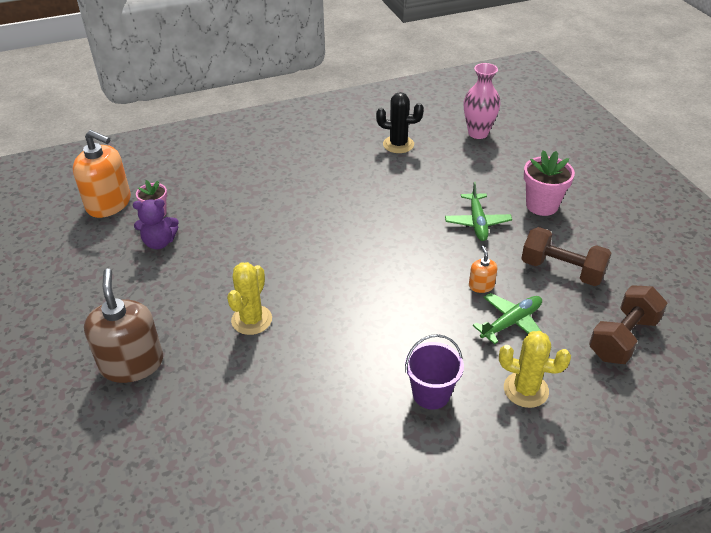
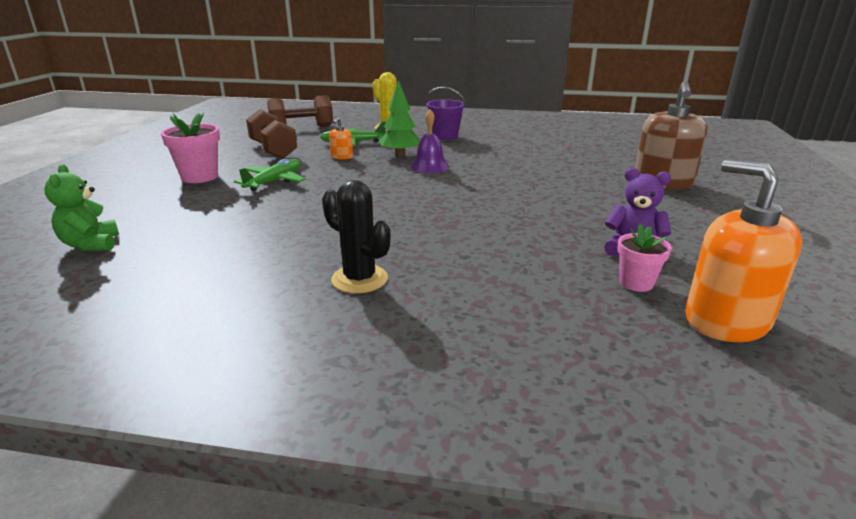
camera: 150 degrees left, 15 degrees down
(251, 320) = (545, 180): yellow cactus -> none
(379, 302) = (430, 166): none -> purple bell
(398, 144) = (205, 264): black cactus -> black cactus (359, 279)
(430, 314) = (400, 155): none -> green tree
(478, 133) = (91, 244): pink vase -> green teddy bear

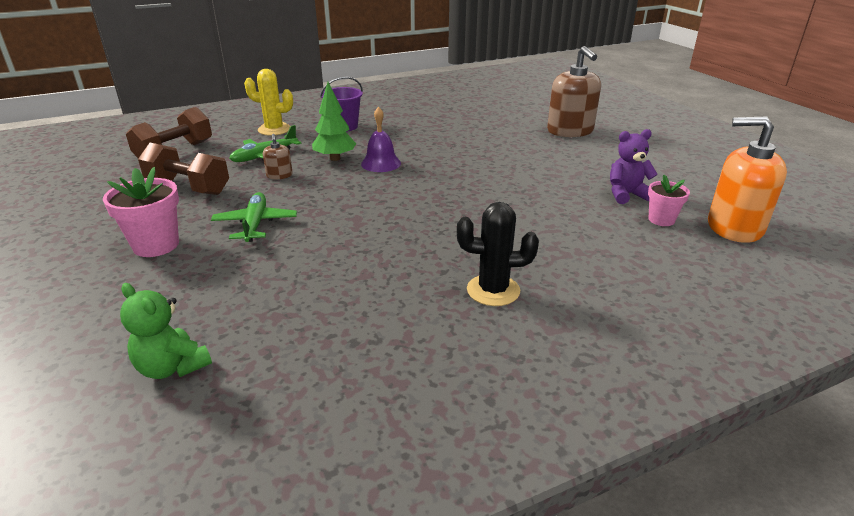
camera: 35 degrees left, 5 degrees up
(342, 157) = (279, 175): orange soap dispenser -> brown soap dispenser

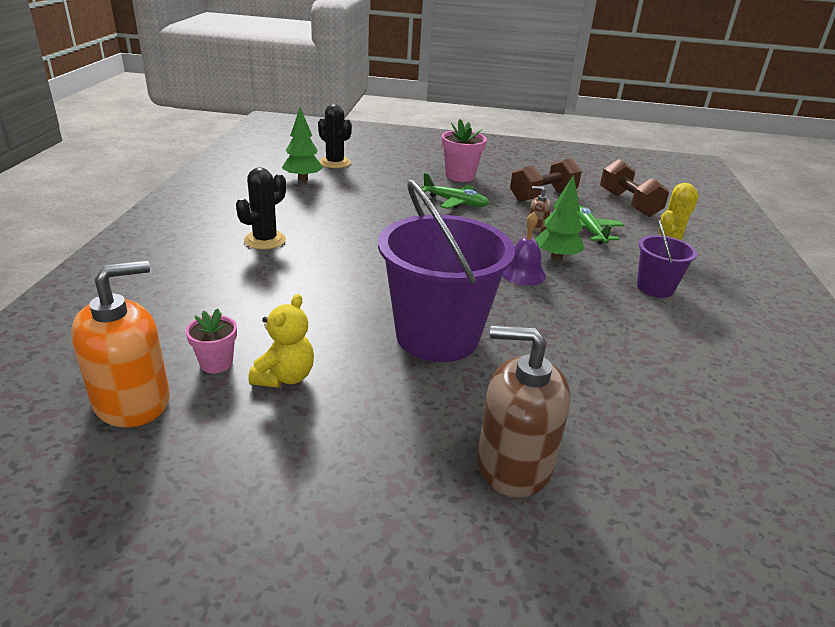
camera: 120 degrees right, 0 degrees up
(172, 367) = (335, 163): green teddy bear -> black cactus
(280, 361) = (303, 179): none -> green tree
(508, 168) = (437, 336): none -> purple bucket
(626, 194) = (285, 377): purple teddy bear -> yellow teddy bear

